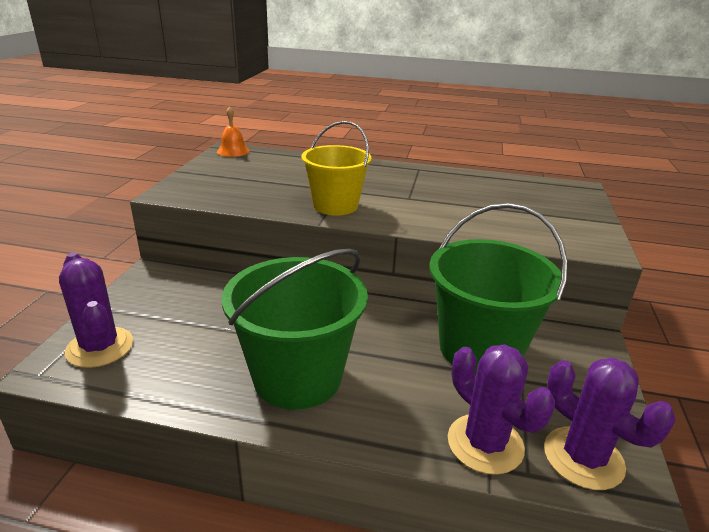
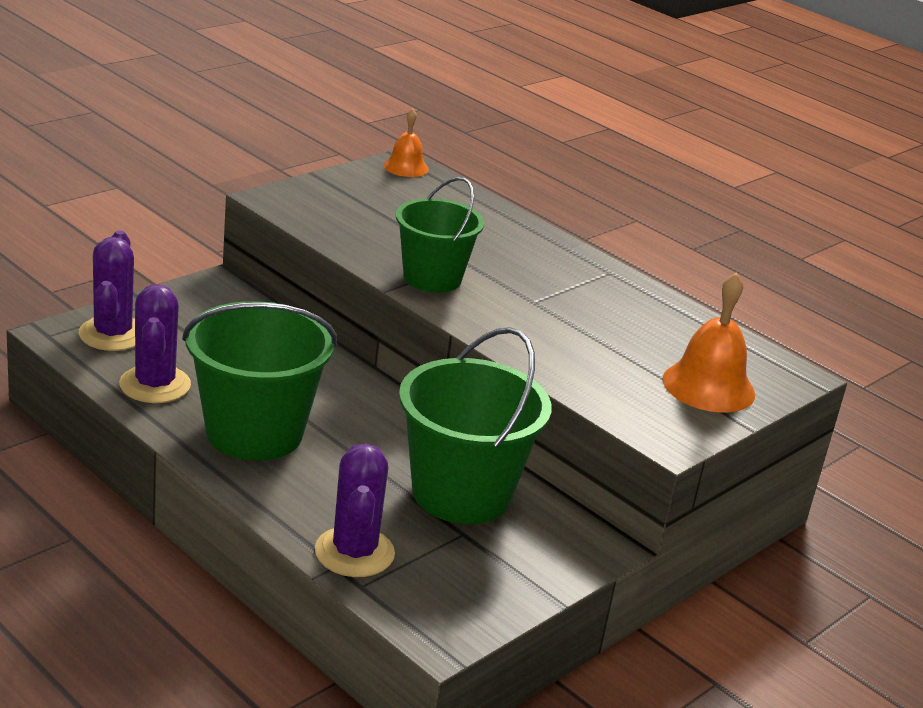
camera: 30 degrees right, 0 degrees up
(335, 205) = (432, 278): yellow bucket -> green bucket
(561, 209) = (708, 386): none -> orange bell
(583, 458) = (427, 603): purple cactus -> purple cactus (155, 385)

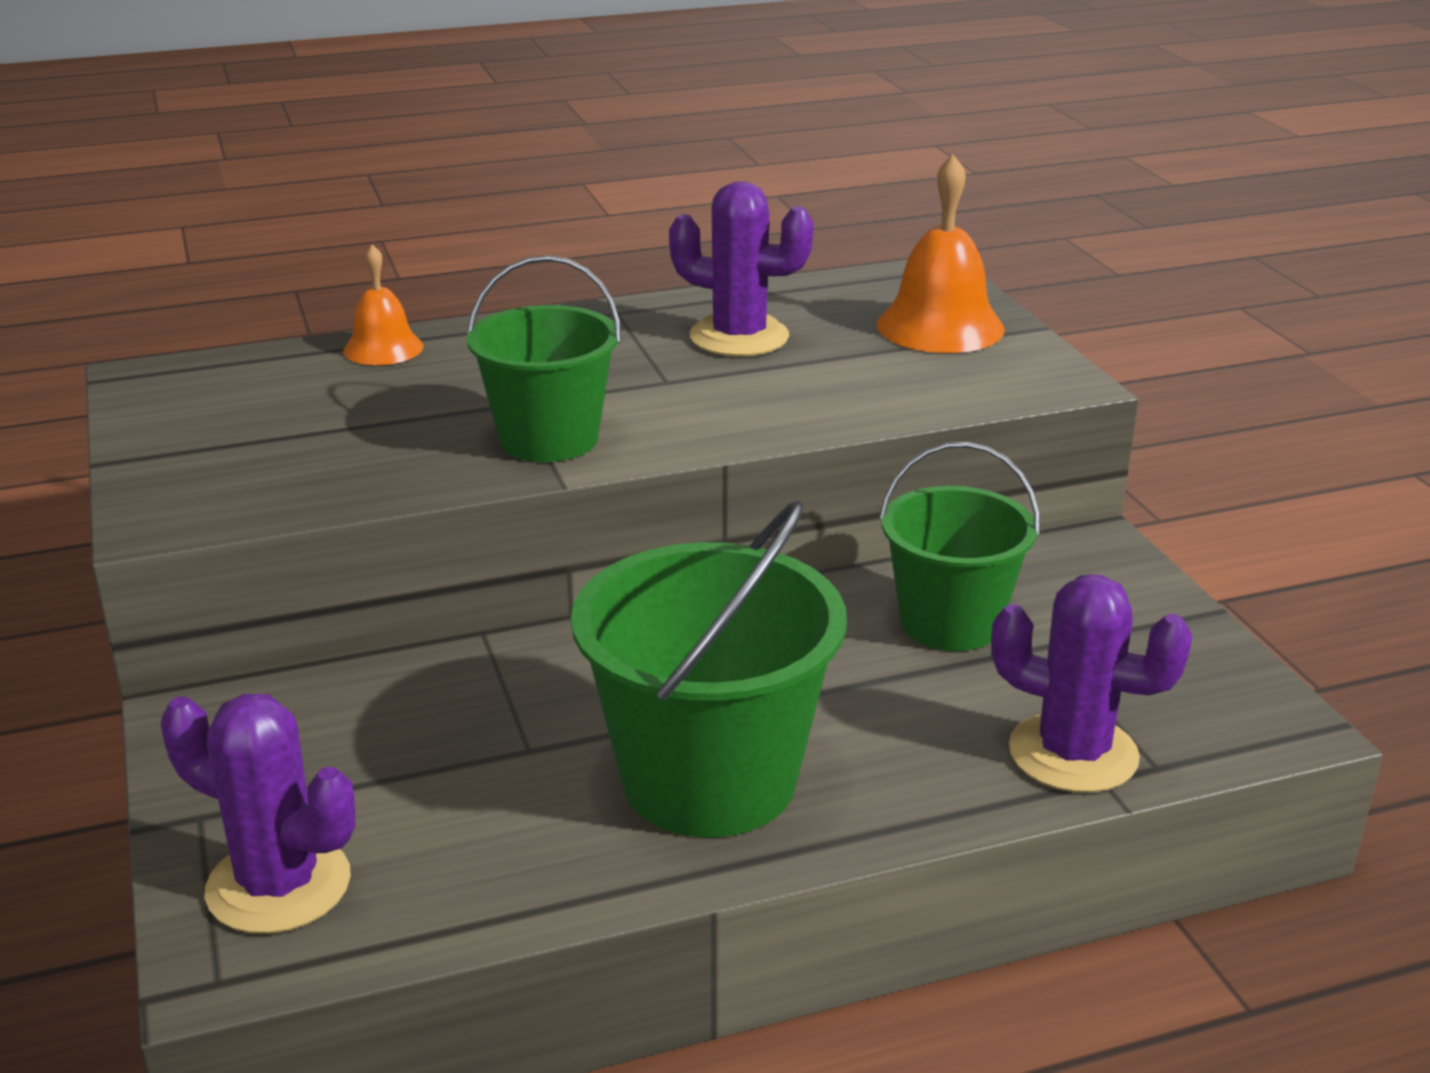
camera: 60 degrees left, 0 degrees up
(155, 385) = (496, 865): purple cactus -> purple cactus (739, 337)
(406, 167) = (164, 378): orange bell -> orange bell (383, 348)
(461, 493) = (950, 622): green bucket -> green bucket, size x0.66

